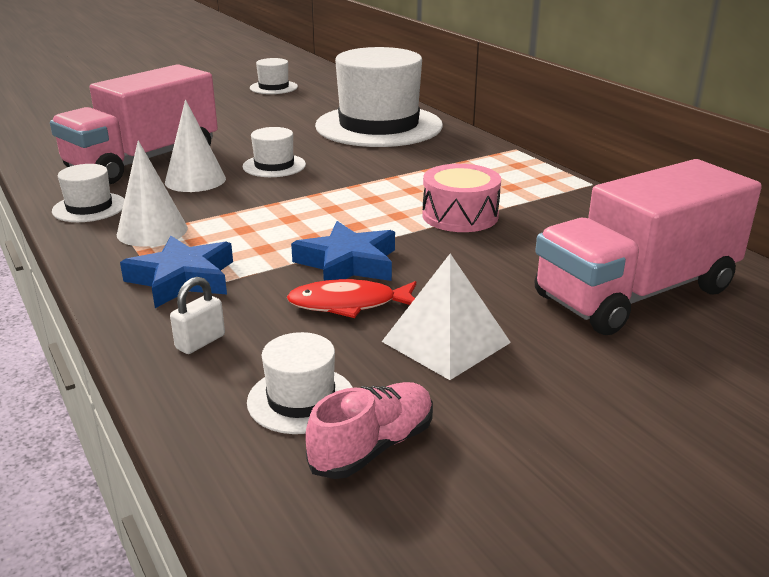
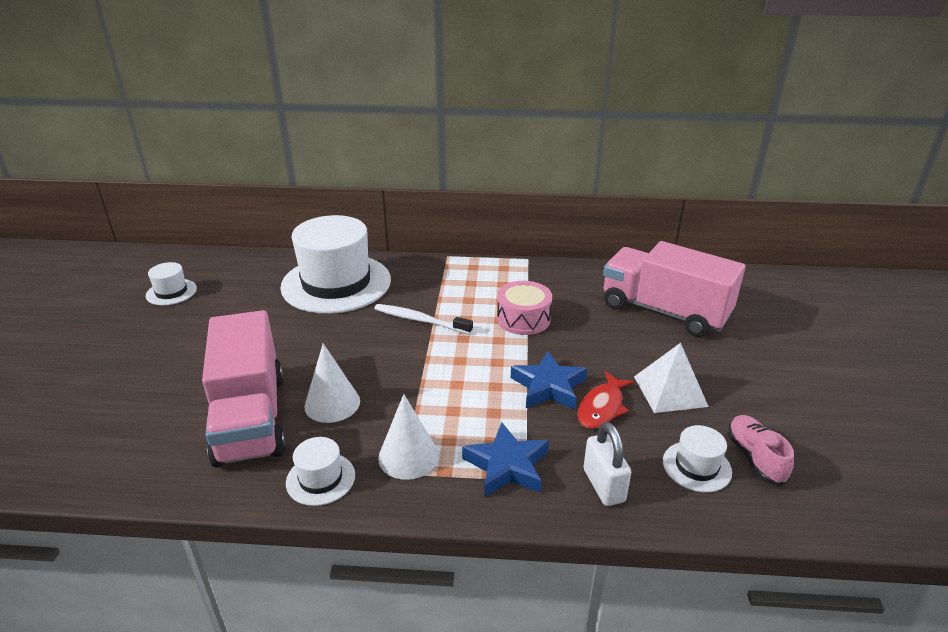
camera: 55 degrees left, 5 degrees up
(200, 342) = (604, 485): white padlock -> white padlock, size x1.53
(274, 166) = (352, 356): white hat -> none
(374, 172) = (420, 320): none -> white toothbrush
(636, 293) = (664, 311): pink truck -> pink truck turned 120 degrees clockwise

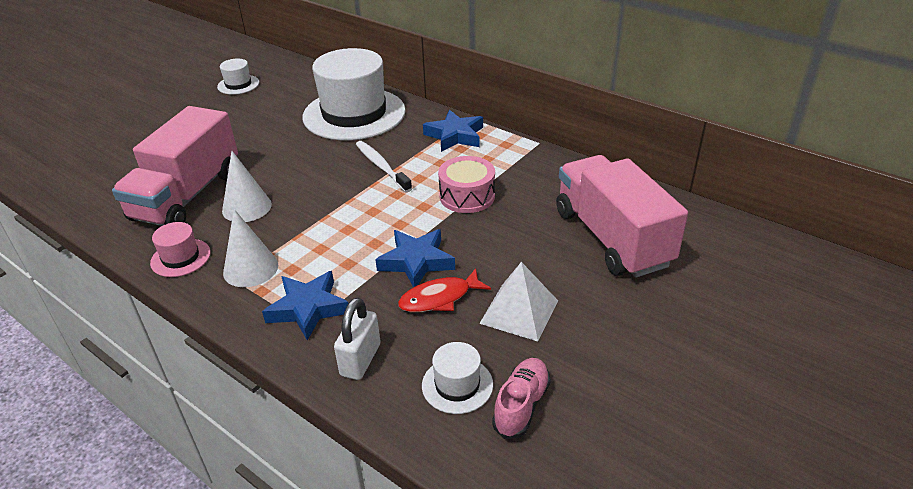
camera: 35 degrees right, 5 degrees up
(320, 479) = (180, 258): white hat -> pink hat
(453, 274) = (455, 136): none -> blue star

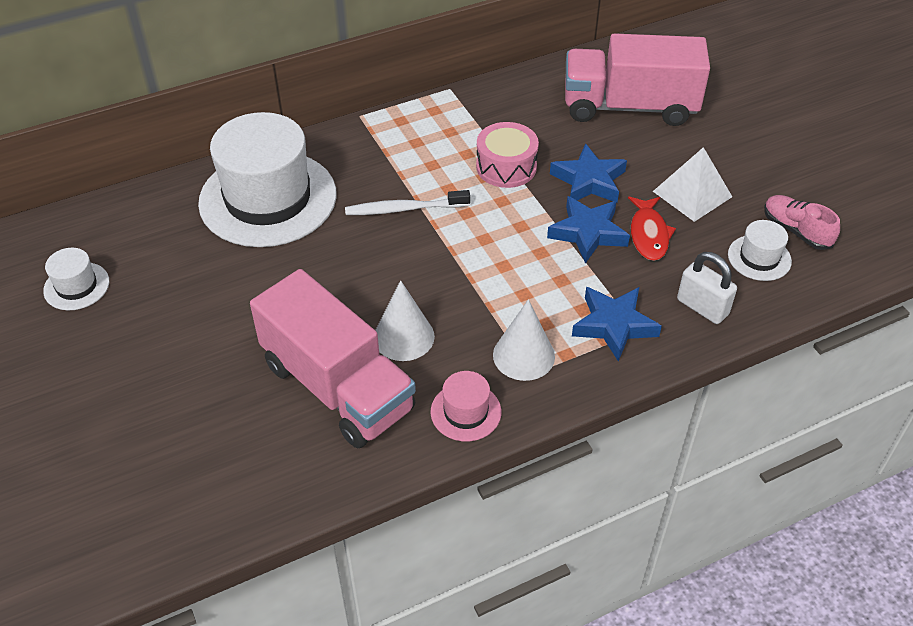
camera: 65 degrees left, 10 degrees up
(455, 136) = (387, 138): blue star -> blue star (588, 181)

